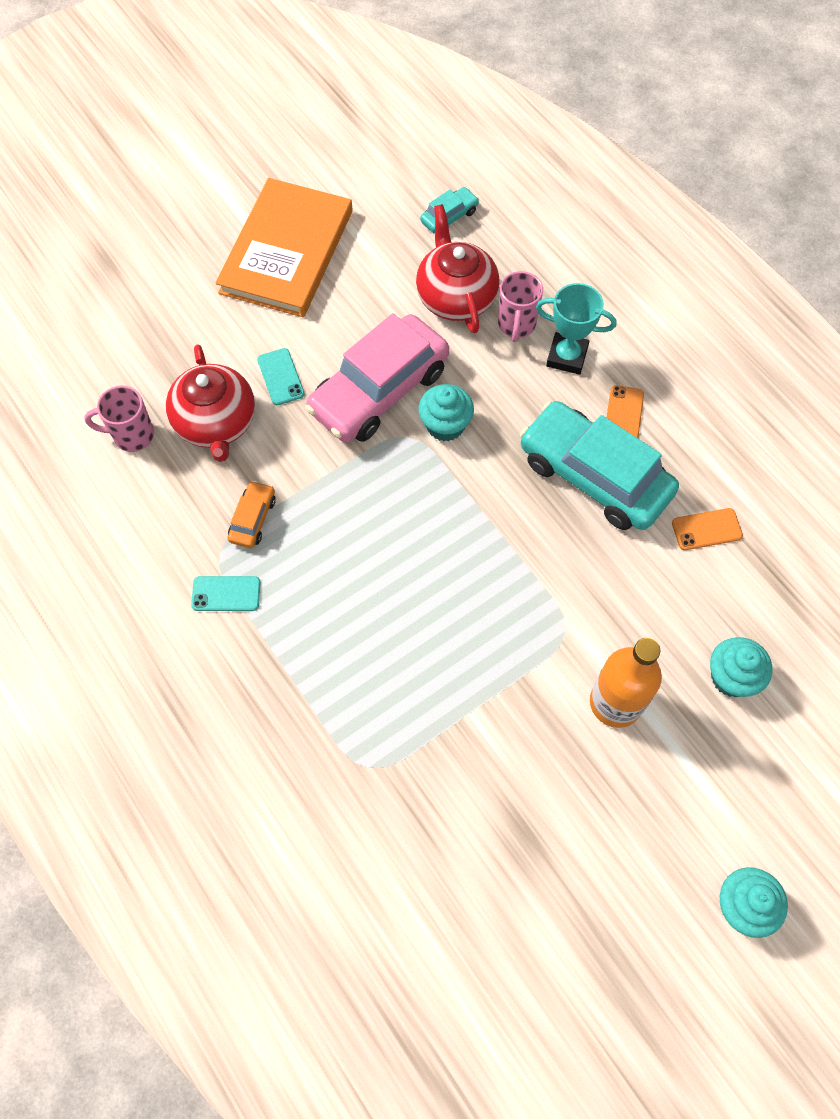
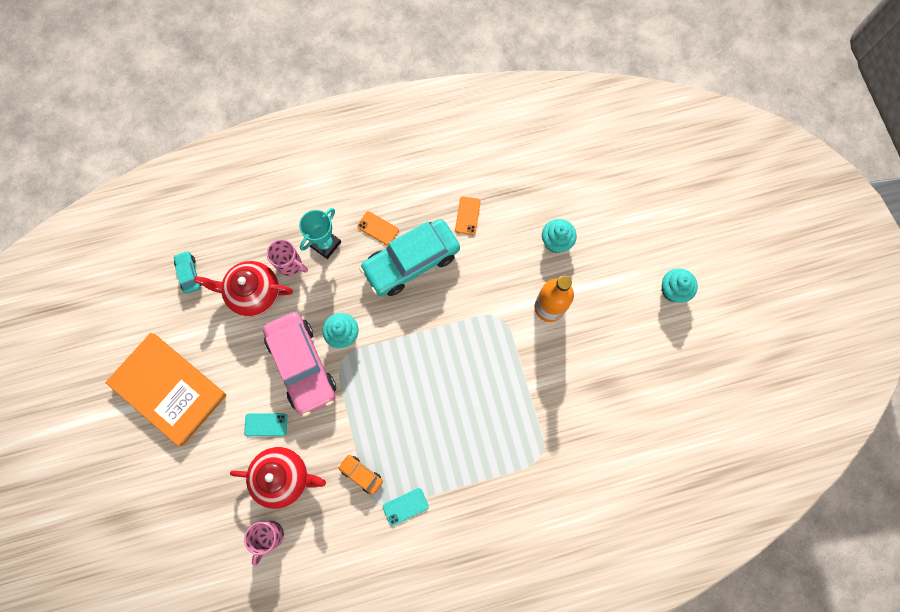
camera: 70 degrees left, 10 degrees up
(226, 594) = (405, 506): turquoise phone -> turquoise phone turned 45 degrees clockwise

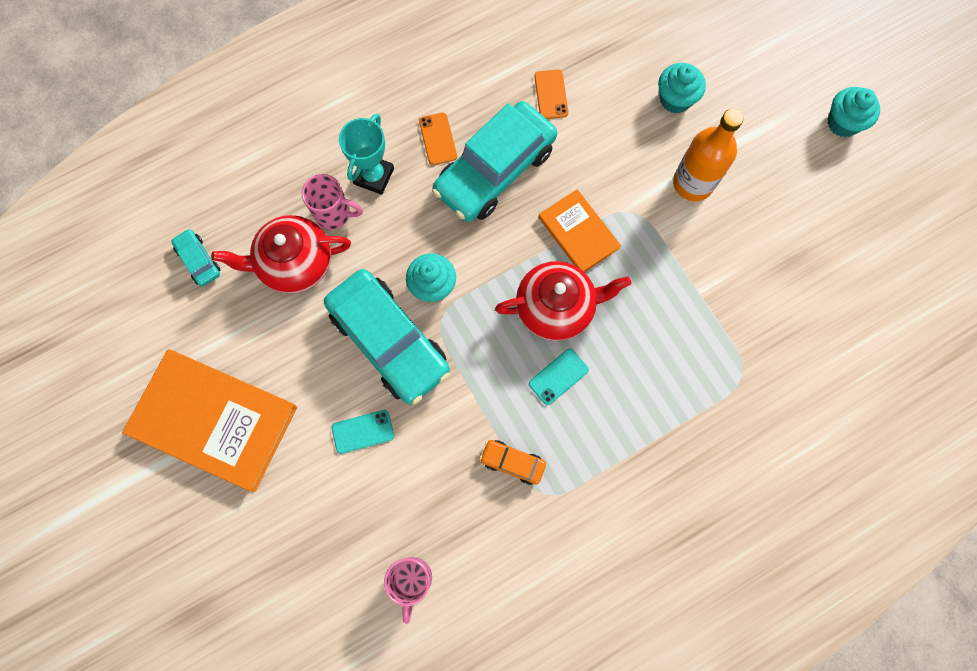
camera: 15 degrees left, 0 degrees up
(283, 477) = (408, 495): red teapot -> red teapot (556, 308)
(302, 365) = (389, 341): pink car -> turquoise car
(378, 228) = (438, 139): orange phone -> orange phone turned 60 degrees clockwise
(405, 506) = (585, 488): turquoise phone -> turquoise phone (558, 376)
(456, 322) = (578, 233): none -> orange book

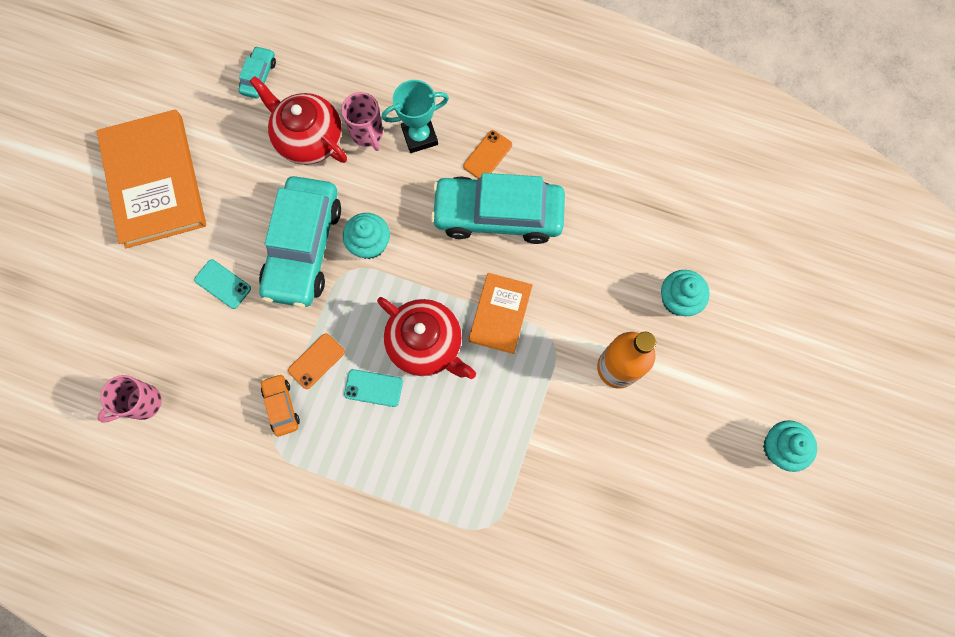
camera: 50 degrees right, 0 degrees up
(551, 94) = (596, 205): orange phone -> orange phone (316, 361)

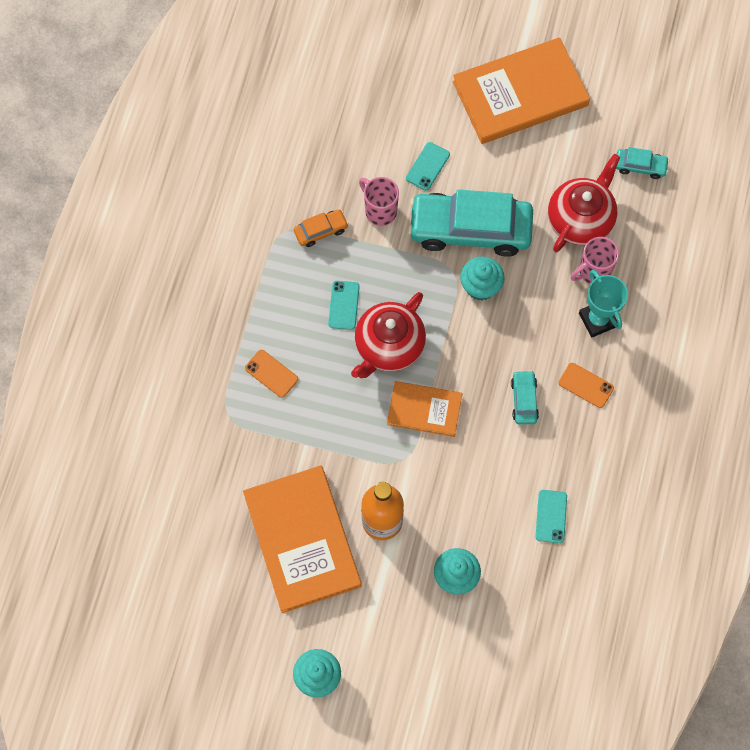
camera: 85 degrees right, 5 degrees down
(142, 403) = (314, 120): pink mug -> pink mug (380, 211)
(316, 361) = (364, 254): orange phone -> orange phone (271, 373)
(498, 215) = (524, 400): turquoise car -> turquoise car, size x0.44
(620, 203) = (551, 516): none -> turquoise phone
(634, 453) = (302, 540): none -> orange book

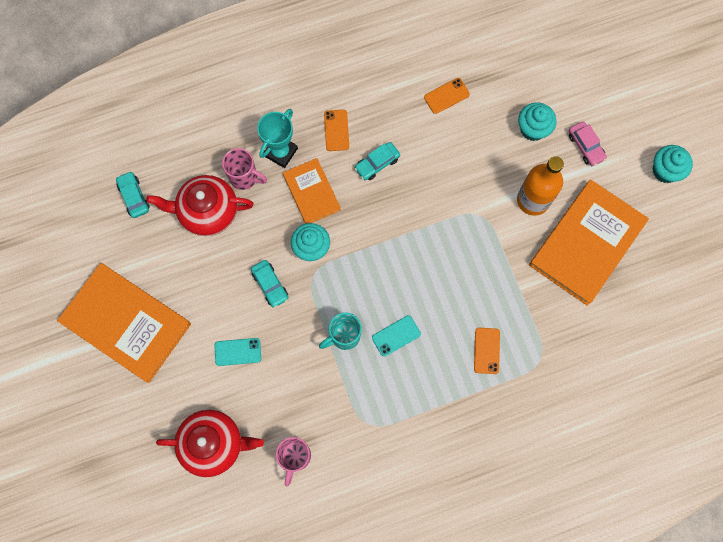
camera: 125 degrees left, 5 degrees up
(321, 230) = (348, 396): orange car -> none
(376, 261) = (344, 336): none -> turquoise mug
(380, 211) = (300, 362): pink mug -> pink mug (295, 457)
(388, 346) = (404, 281): red teapot -> red teapot (213, 444)
(400, 615) = (585, 146): none -> pink car
(424, 410) = (433, 225): orange book -> orange book (311, 192)
(470, 229) = (270, 285): turquoise car -> turquoise car, size x0.44
(551, 516) = (446, 96): turquoise phone -> orange phone

